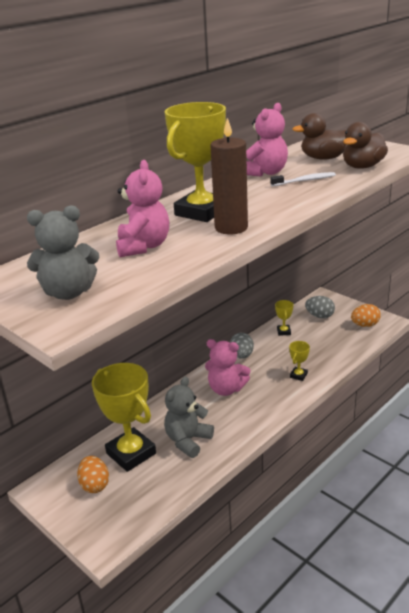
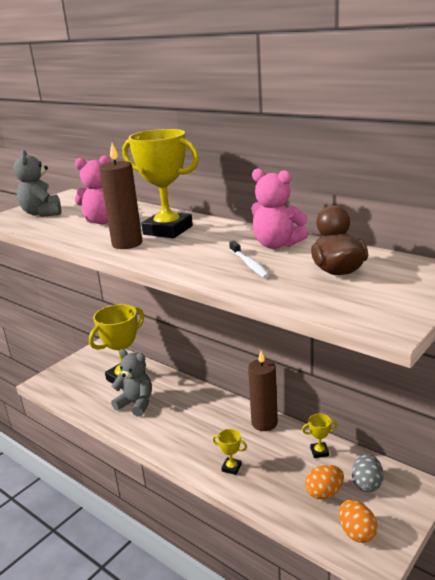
camera: 85 degrees right, 5 degrees down
(95, 485) = (96, 368): orange egg -> orange egg (324, 493)
(226, 389) = (206, 418): pink teddy bear -> none
(242, 355) = (264, 423): grey egg -> brown candle
(362, 167) = (305, 294): brown duck -> none

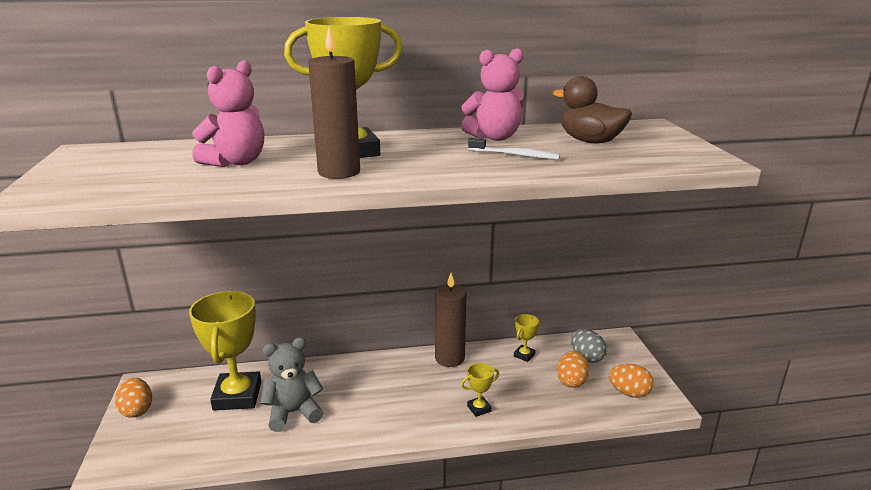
camera: 50 degrees left, 0 degrees up
(42, 213) = (102, 175): grey teddy bear -> none
(80, 361) = (137, 410): none -> orange egg

